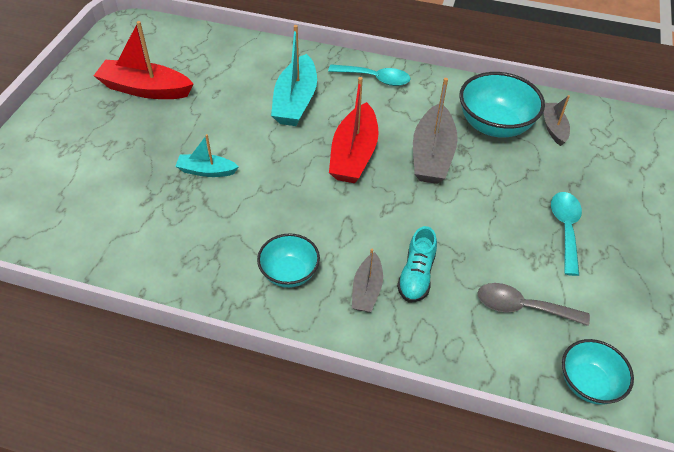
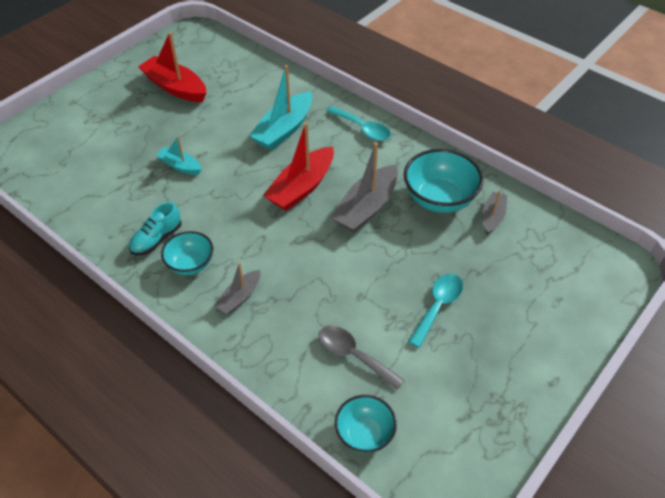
camera: 25 degrees right, 0 degrees up
(416, 275) = (285, 300): turquoise shoe -> turquoise shoe (156, 239)

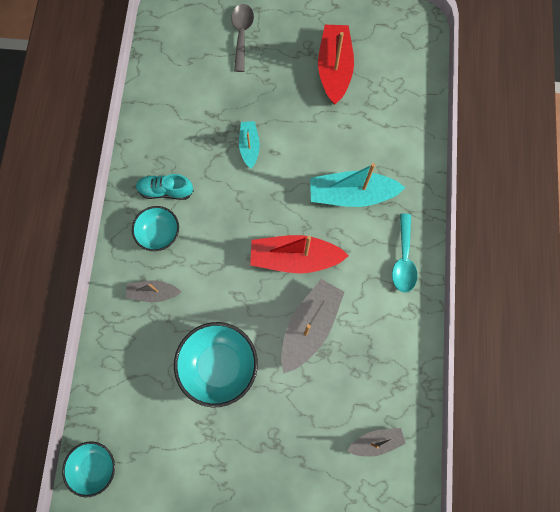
camera: 55 degrees right, 25 degrees up
(354, 356) = (156, 415): grey spoon -> grey spoon (242, 35)
(366, 208) = (309, 326): grey boat -> grey boat turned 120 degrees clockwise
(438, 307) = (244, 451): turquoise spoon -> none
(439, 199) = (364, 382): turquoise bowl -> turquoise bowl (219, 365)

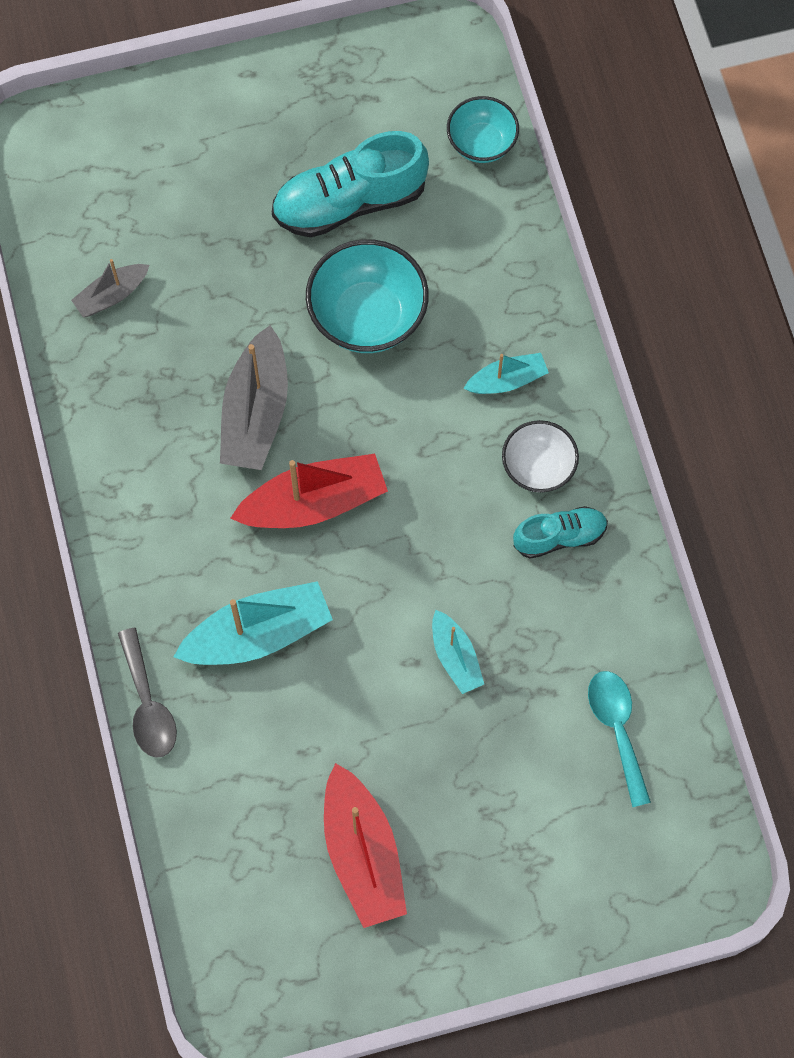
camera: 160 degrees right, 5 degrees down
(153, 293) = (507, 380): grey boat -> turquoise boat
(159, 234) = (538, 467): turquoise bowl -> white bowl
(199, 454) = (349, 202): none -> turquoise shoe
(242, 35) = (554, 863): grey spoon -> grey spoon (147, 704)
(403, 259) = (143, 559): turquoise spoon -> turquoise spoon (617, 730)

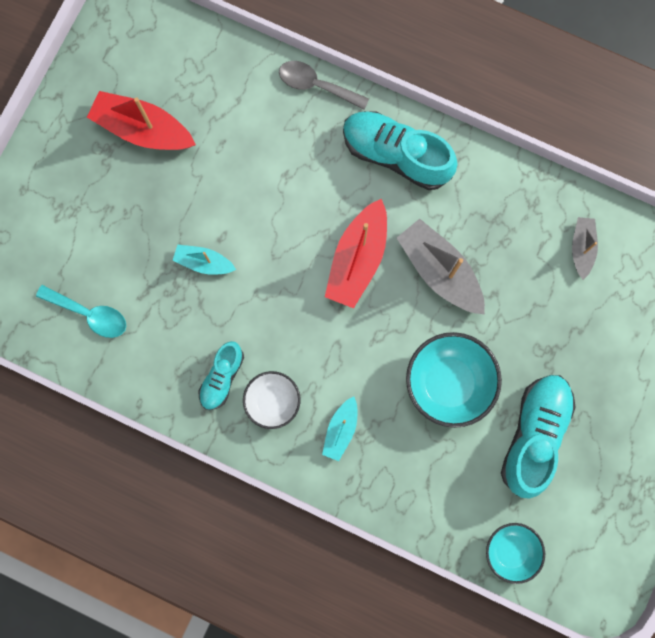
camera: 130 degrees right, 10 degrees up
(161, 555) = (396, 155): none -> turquoise shoe
(258, 634) = (307, 170): turquoise boat -> none

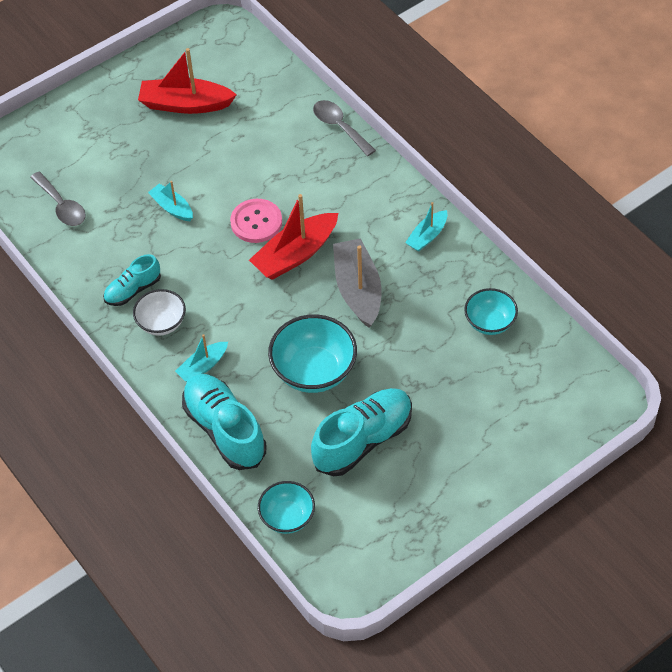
camera: 30 degrees right, 25 degrees down
(89, 314) = (61, 206): turquoise spoon -> grey spoon
(143, 130) = (185, 104): red boat -> red boat turned 45 degrees counterclockwise
(298, 240) = (256, 222): none -> pink button
(396, 155) = (373, 197): turquoise shoe -> turquoise shoe (224, 429)
(472, 177) = (427, 236): none -> turquoise boat
(581, 248) = (489, 322): grey boat -> turquoise bowl

